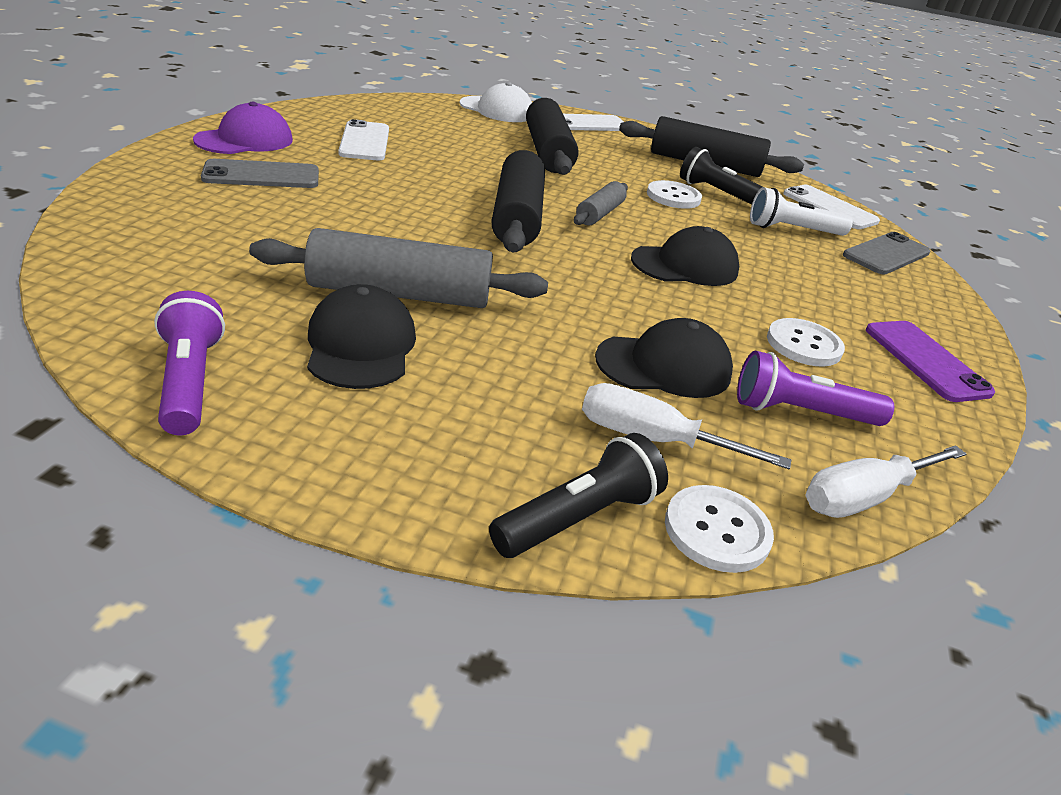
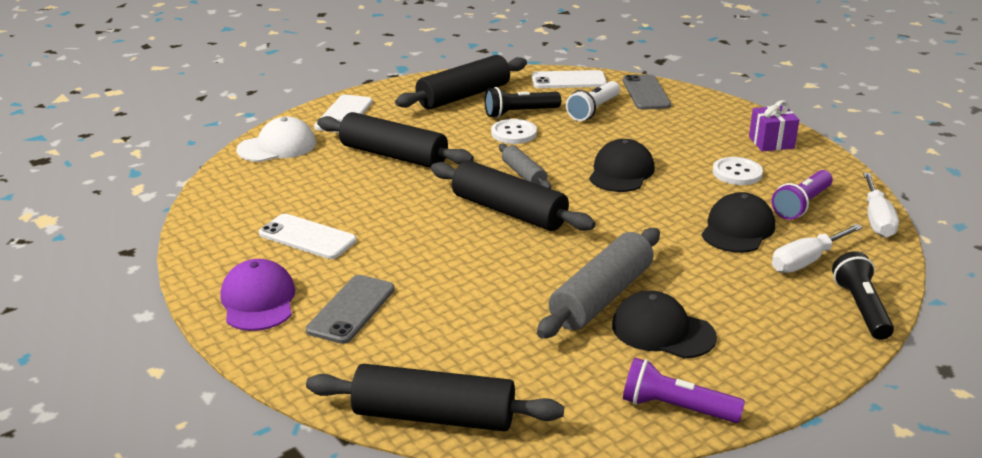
camera: 50 degrees left, 5 degrees down
(99, 238) = (434, 416): none -> black rolling pin
(717, 530) = (885, 272): white button -> none
(925, 361) = (771, 142): purple phone -> purple gift

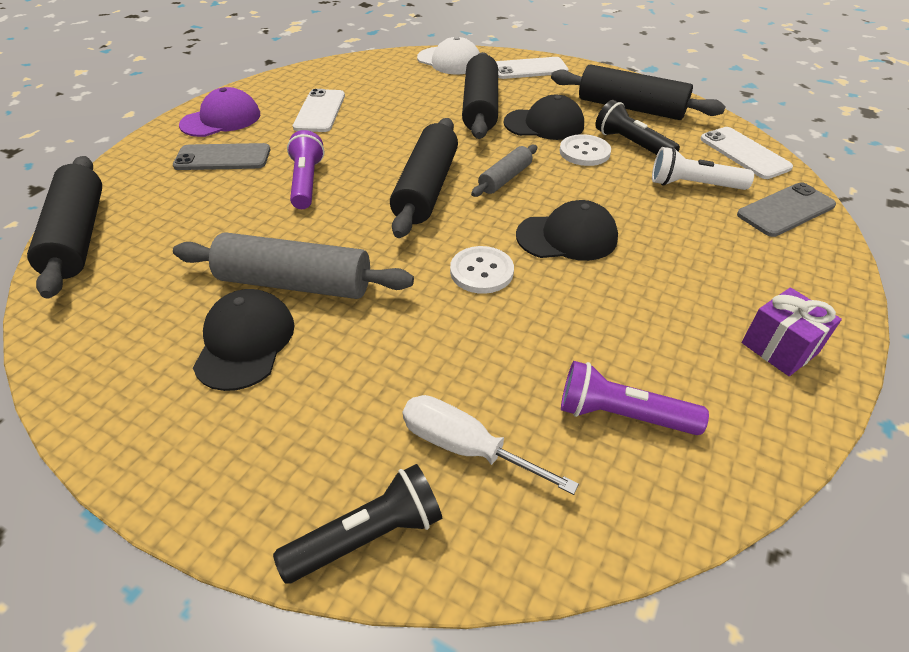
camera: 65 degrees right, 15 degrees up
(676, 408) = (101, 384): purple flashlight -> purple flashlight (307, 182)
(737, 173) = (654, 330): white button -> white button (481, 271)
(738, 229) = (505, 360): black cap -> black cap (544, 124)
(877, 219) = (650, 520): white screwdriver -> none

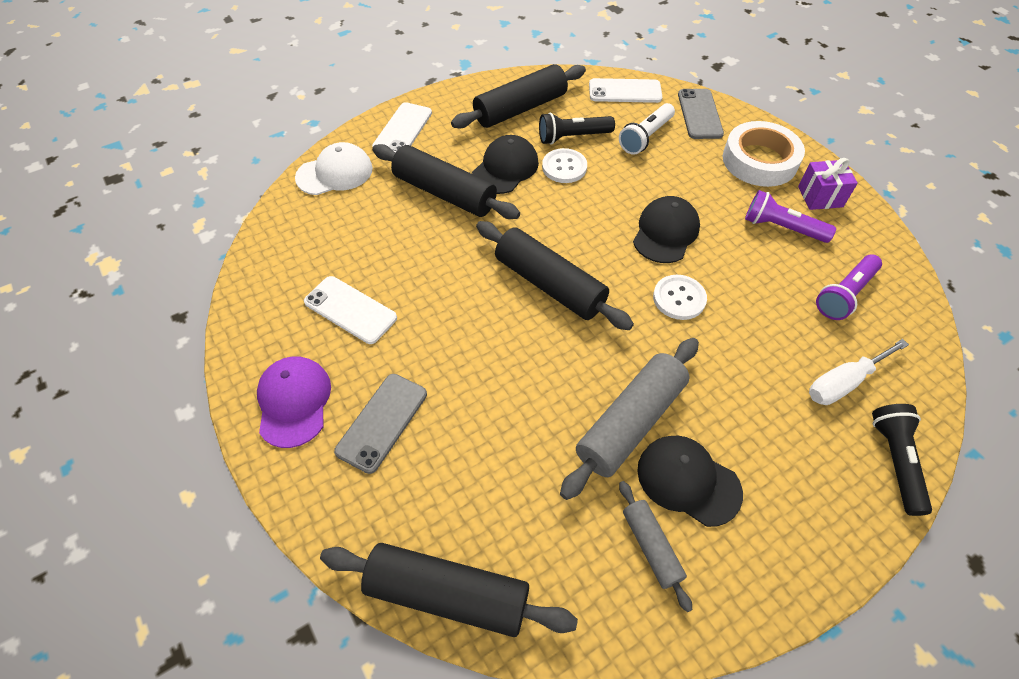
camera: 60 degrees left, 10 degrees up
(307, 182) = (480, 365): purple flashlight -> purple flashlight (781, 228)
(505, 178) = (568, 230): grey rolling pin -> grey rolling pin (651, 547)
(773, 276) = (759, 160): none -> white tape

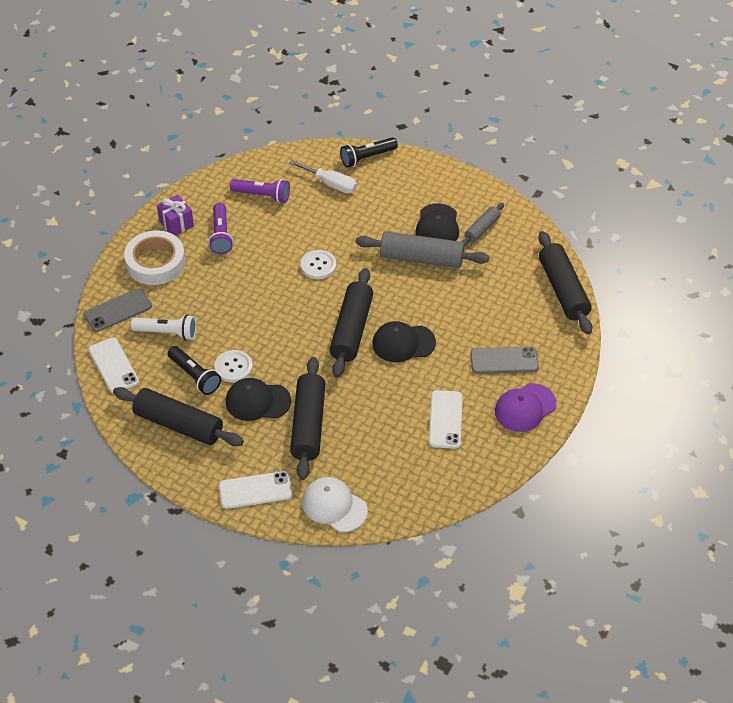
camera: 120 degrees left, 5 degrees down
(665, 232) = (264, 289): black cap -> black cap (403, 343)

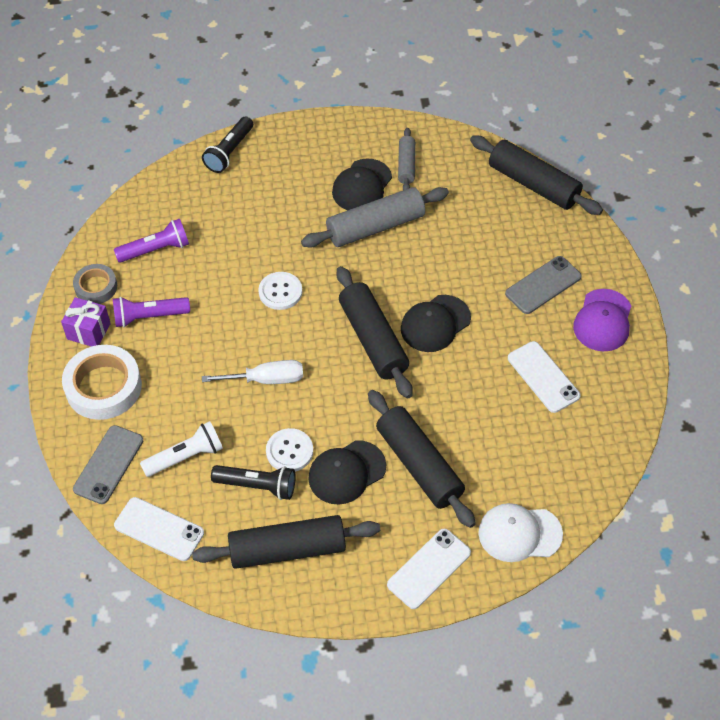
camera: 35 degrees left, 5 degrees up
(204, 199) = (96, 287): none -> grey tape
(221, 235) = (149, 317): purple flashlight -> purple flashlight turned 120 degrees clockwise
(331, 184) = (217, 199): white screwdriver -> white screwdriver (266, 379)
(437, 226) = (362, 186): black cap -> black cap turned 60 degrees clockwise

